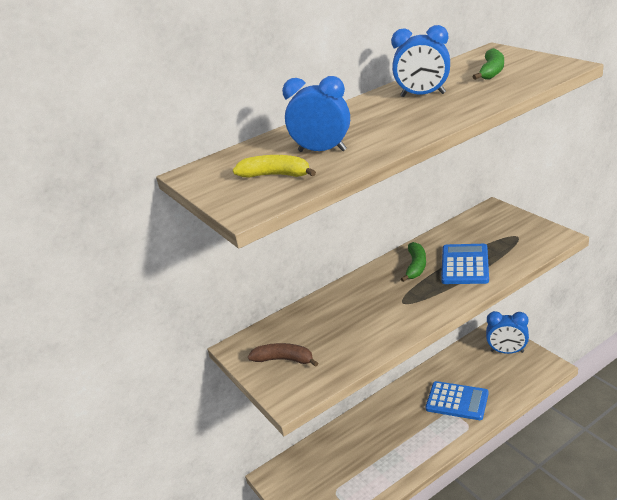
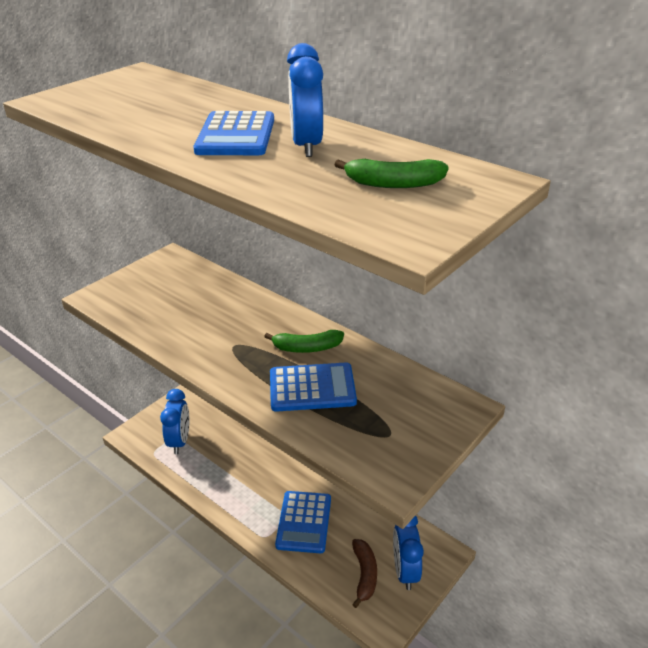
camera: 70 degrees right, 5 degrees up
(276, 175) = (109, 101): yellow banana -> none
(284, 359) = (148, 284): brown banana -> brown banana (364, 574)
(322, 151) = (156, 112): blue clock -> blue clock (180, 441)
(392, 117) = (236, 135): none -> blue calculator

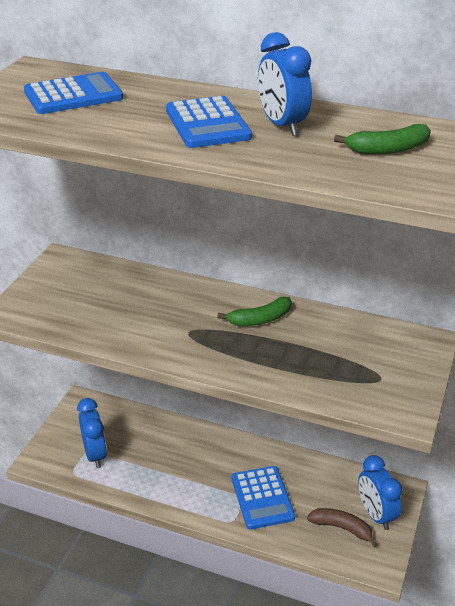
camera: 20 degrees left, 0 degrees up
(312, 388) = (288, 354): blue calculator -> blue calculator (73, 95)
(364, 574) = (341, 528): brown banana -> brown banana turned 45 degrees counterclockwise

